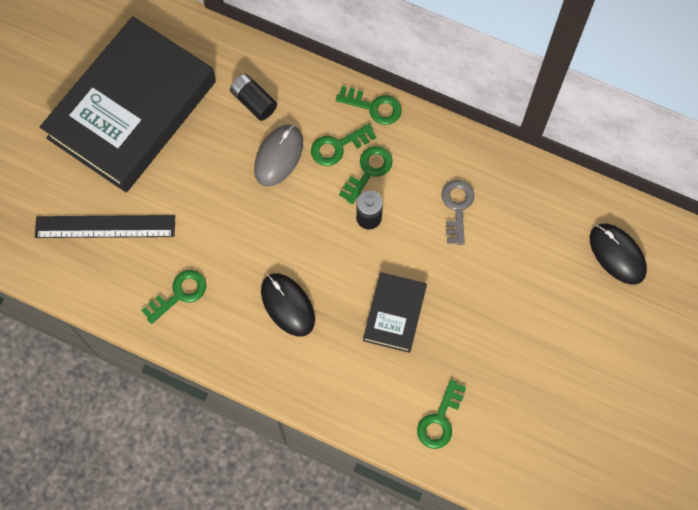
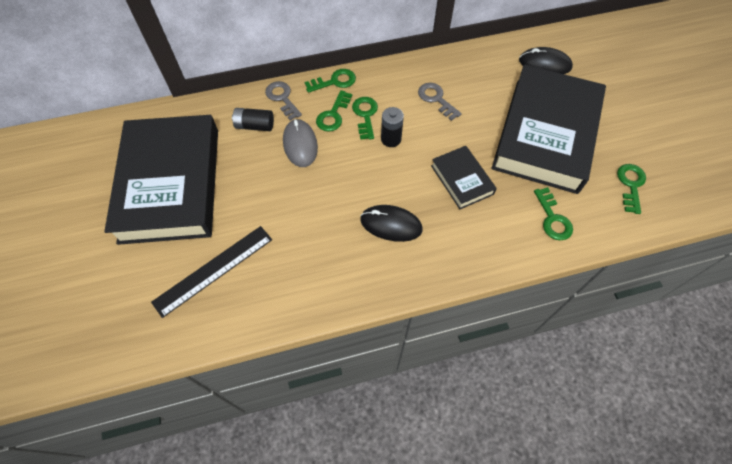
camera: 40 degrees left, 10 degrees down
(179, 294) = (310, 273): green key -> green key (630, 185)
(305, 88) = (282, 98): none -> grey key
(527, 333) = (545, 134): none -> black book

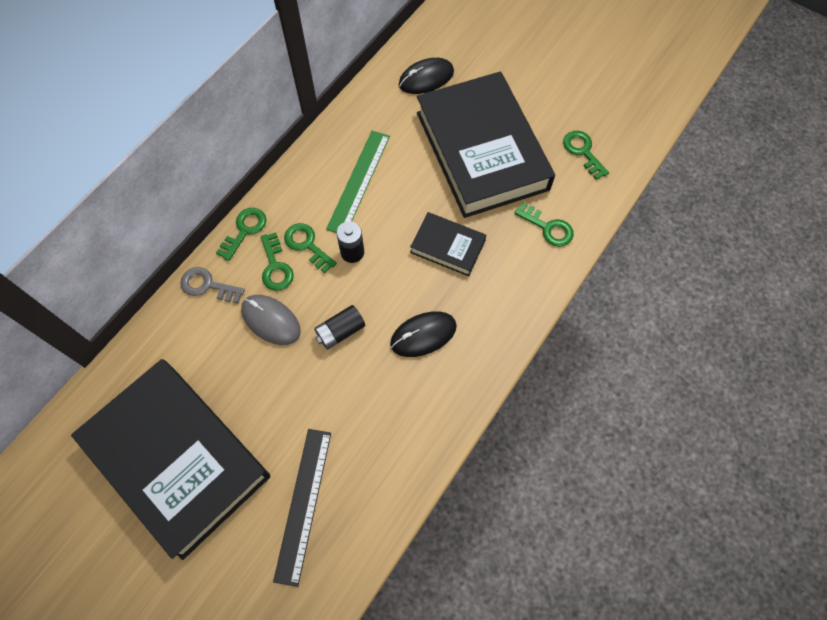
camera: 40 degrees left, 5 degrees up
(255, 126) = (206, 335): black battery -> black battery (340, 331)
(436, 99) = (359, 181): grey key -> green ruler

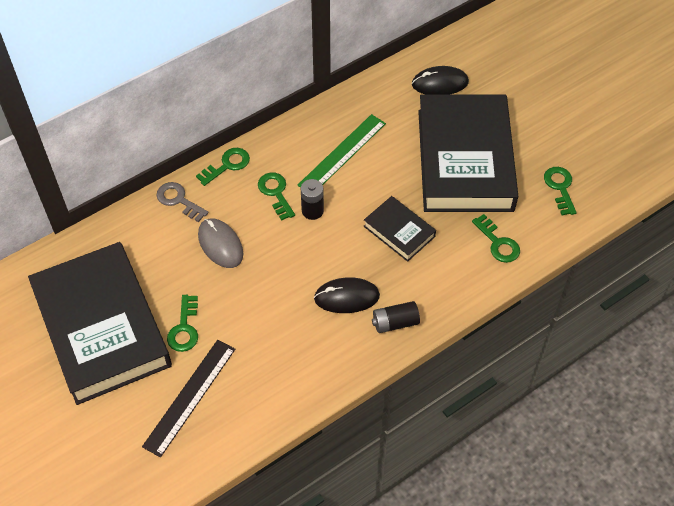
camera: 20 degrees right, 10 degrees down
(276, 267) = (242, 203): green key -> green key (184, 328)
(340, 331) = (276, 272): black battery -> black battery (395, 322)

